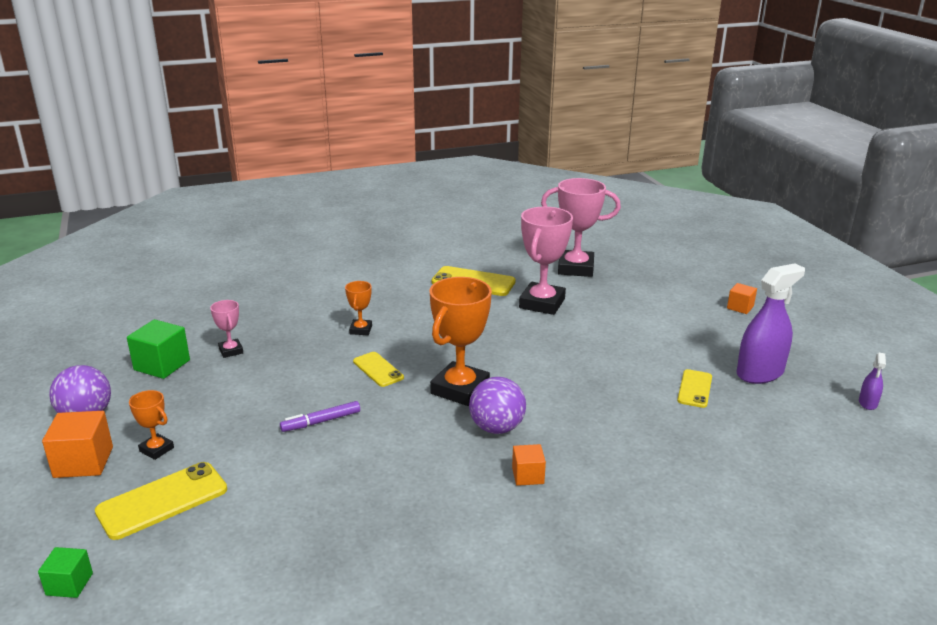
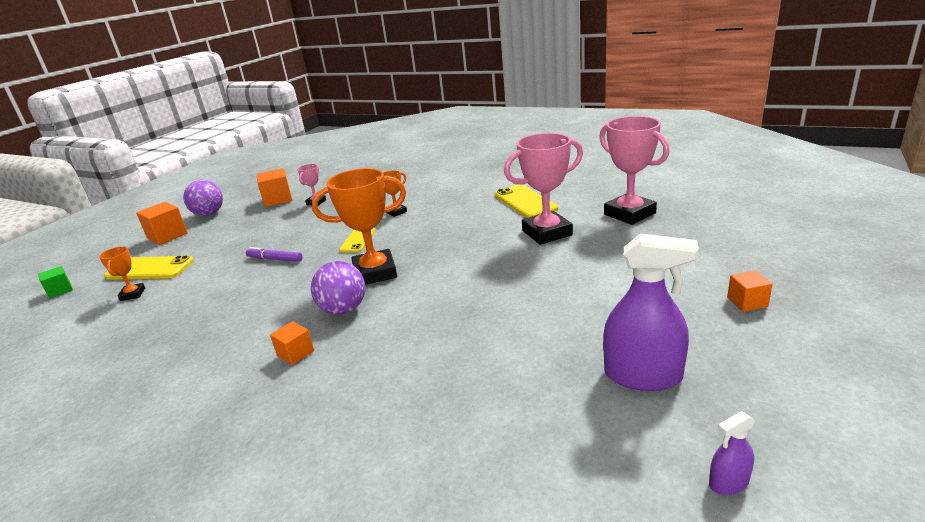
camera: 50 degrees right, 0 degrees up
(156, 449) = (196, 242): orange trophy -> orange trophy (132, 294)
(162, 365) = (278, 199): green cube -> orange cube
(694, 389) = (543, 356): yellow phone -> none

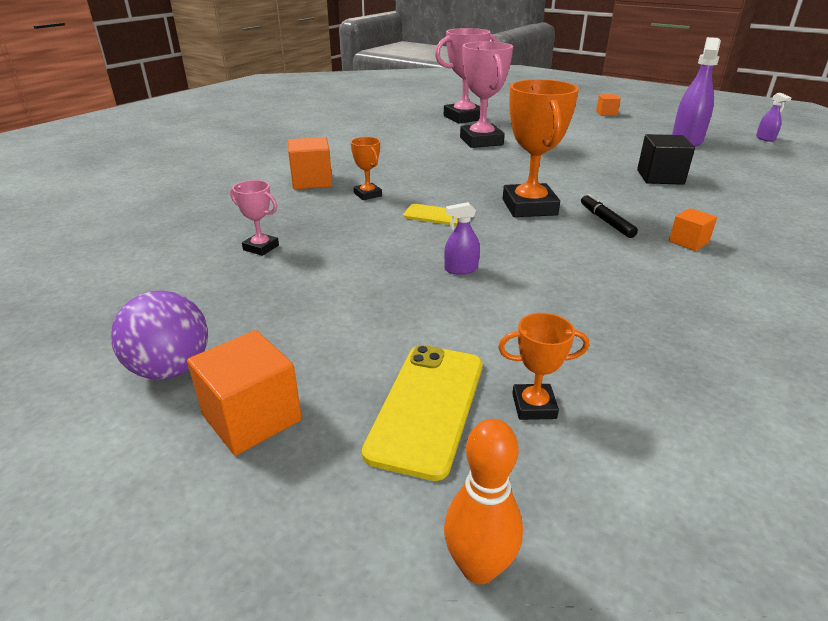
camera: 85 degrees left, 5 degrees up
(60, 290) = (479, 567): green cube -> orange bowling pin
(275, 259) = (461, 269): purple marker -> purple spray bottle
(278, 199) = (195, 285): orange cube -> orange cube (312, 181)
(343, 310) = (606, 221): purple ball -> black marker
(466, 343) = (660, 177): none -> black cube
(525, 202) = (404, 142): yellow phone -> none

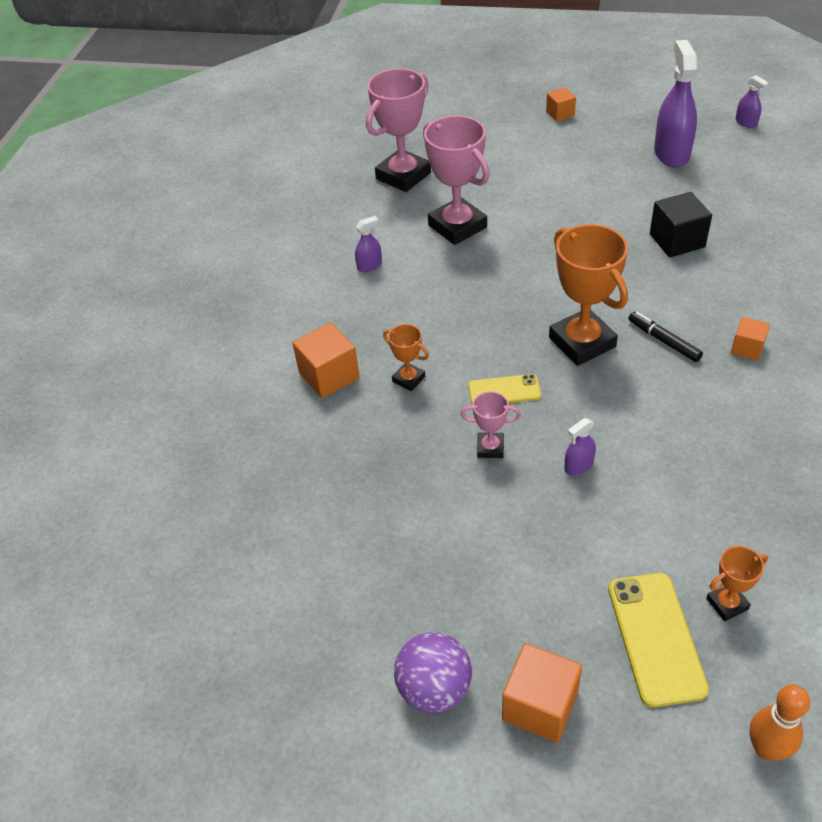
camera: 20 degrees left, 15 degrees up
(261, 248) = (372, 508): pink trophy -> pink trophy (490, 448)
(398, 145) = (369, 266): none -> purple spray bottle

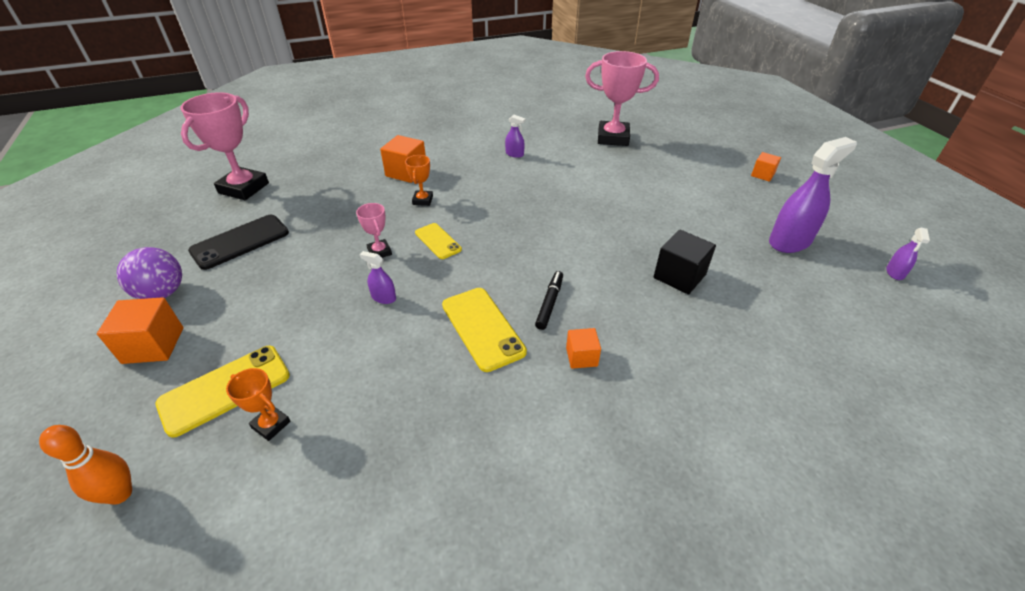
camera: 55 degrees right, 5 degrees down
(369, 586) = (240, 242): none -> black phone
(457, 226) = (585, 172): pink trophy -> pink trophy (244, 188)
(582, 342) = (514, 261): orange trophy -> none
(672, 402) = (482, 328): none -> yellow phone

